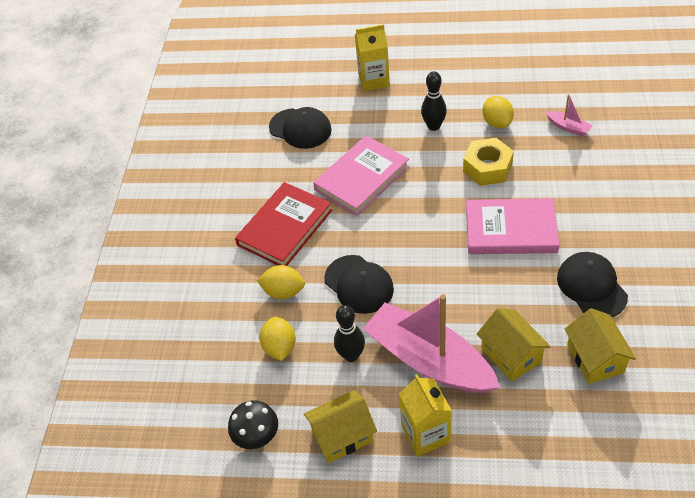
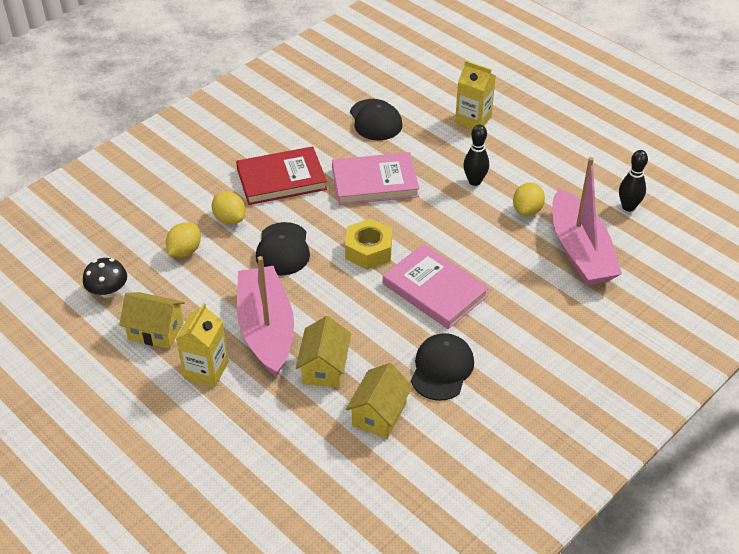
camera: 35 degrees right, 5 degrees down
(351, 355) = (221, 289): black bowling pin -> black bowling pin (628, 207)
(487, 168) = (475, 237): yellow nut -> yellow nut (368, 250)
(568, 127) = (580, 251): pink boat -> pink boat, size x2.49

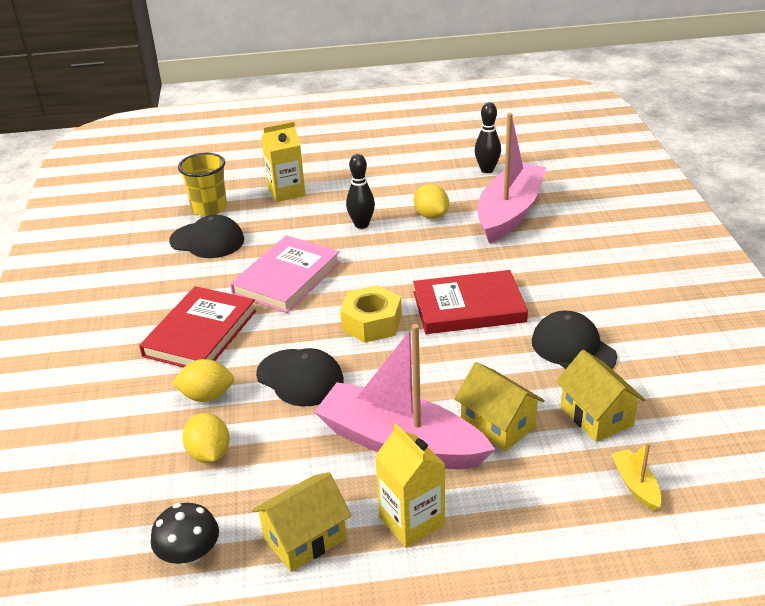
camera: 50 degrees left, 10 degrees down
(328, 465) = (635, 485): none -> yellow boat
(412, 97) = (209, 208): none -> yellow cup
(434, 290) = (469, 307): pink book -> red book
(580, 251) = (509, 212): pink boat -> pink boat turned 90 degrees counterclockwise

